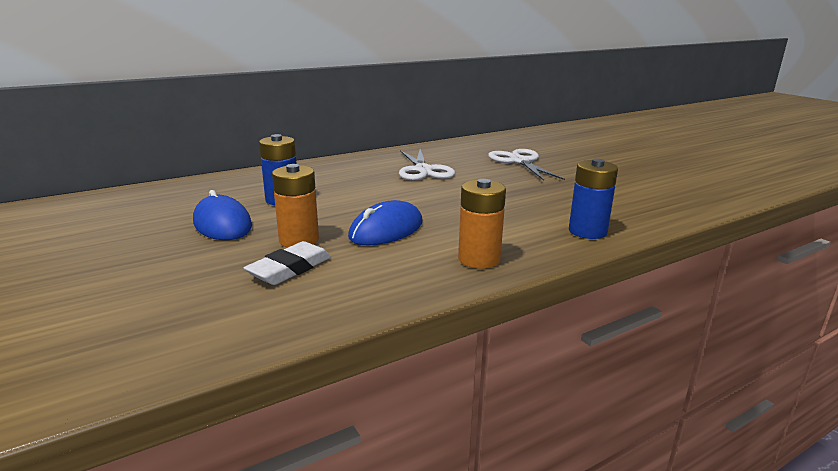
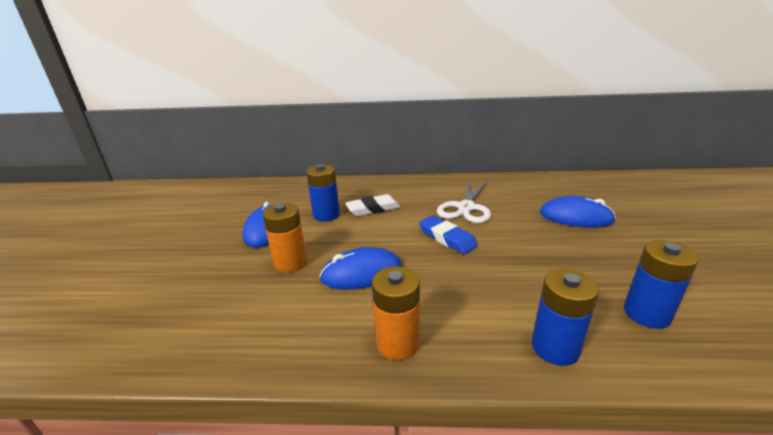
camera: 35 degrees right, 5 degrees up
(290, 269) = (252, 293): white eraser -> white eraser (373, 209)
(433, 192) = (447, 238): none -> blue eraser
(519, 161) = (575, 217): white scissors -> blue mouse
(620, 202) = (646, 314): none -> blue battery

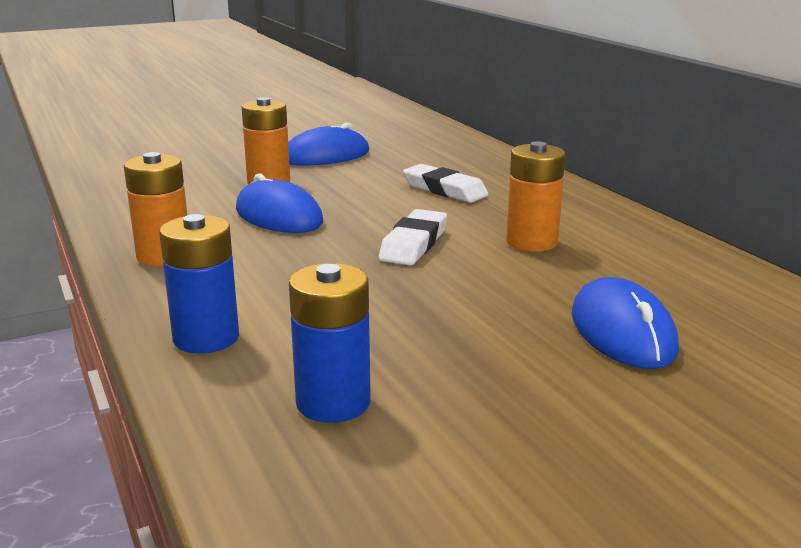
camera: 60 degrees right, 5 degrees down
(326, 215) = (395, 172): blue battery -> none
(447, 238) = (414, 244): blue eraser -> white eraser
(466, 207) = (532, 242): white scissors -> orange battery

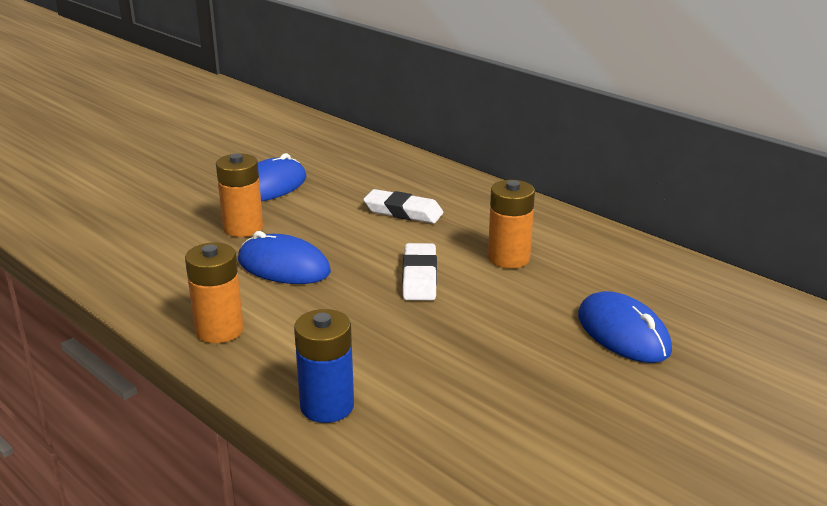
camera: 20 degrees left, 5 degrees up
(333, 402) = (468, 441): blue battery -> none

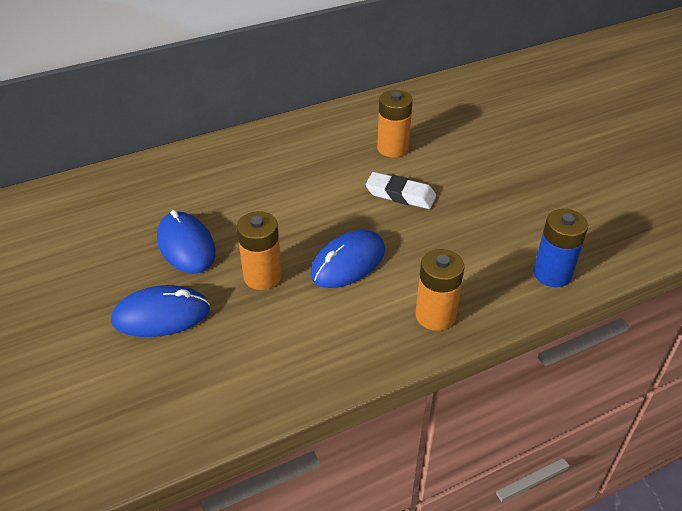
camera: 70 degrees left, 15 degrees up
(403, 212) = (290, 179): white eraser -> none
(623, 333) = (504, 132): blue mouse -> blue mouse (161, 315)

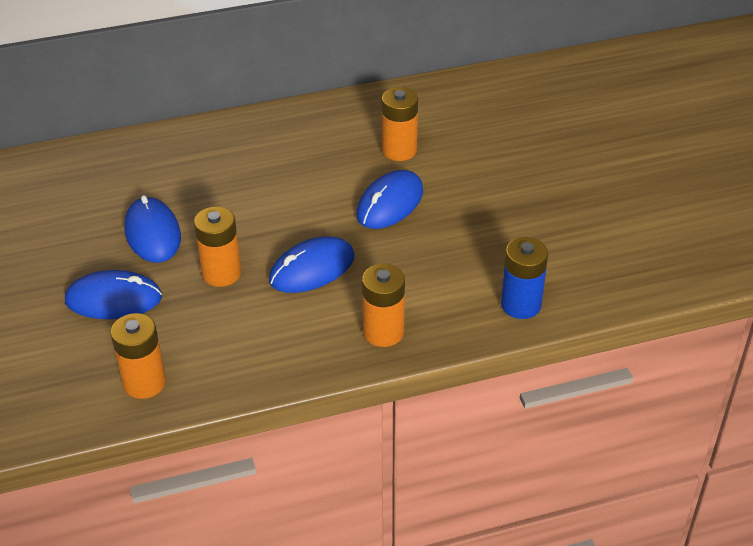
camera: 10 degrees right, 0 degrees up
(212, 399) = (144, 382): none -> orange battery
(400, 195) = (390, 203): white eraser -> blue mouse

